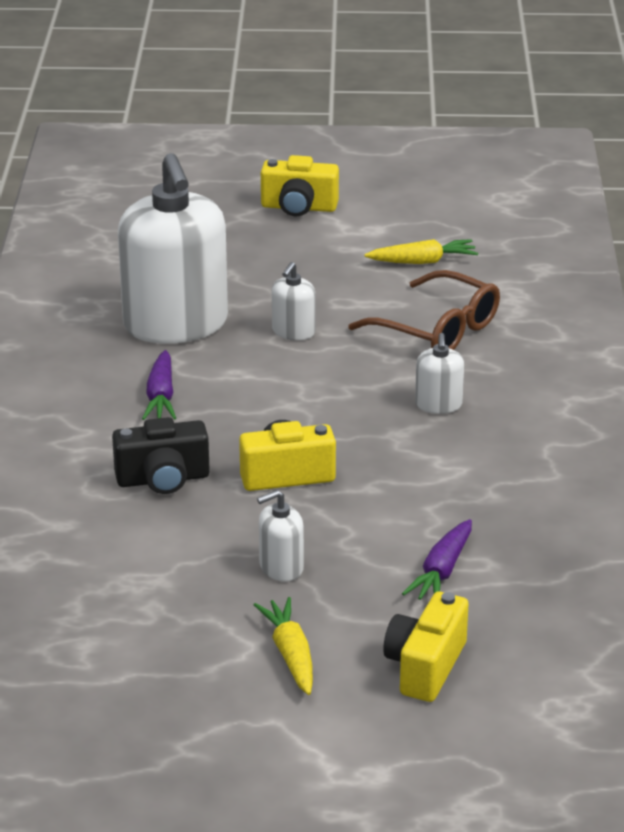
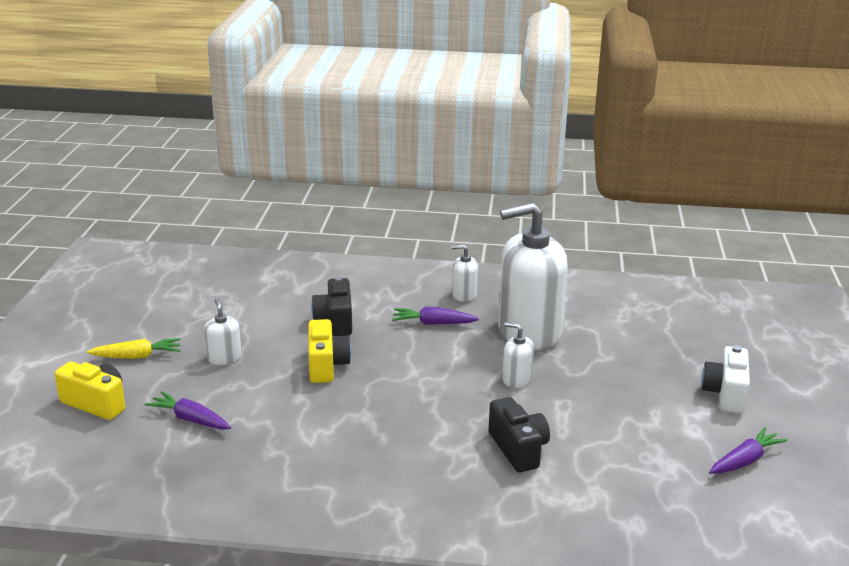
camera: 95 degrees right, 5 degrees down
(299, 207) = (725, 394): yellow camera -> white camera
(419, 206) = (745, 460): none -> purple carrot
(423, 261) = (637, 452): yellow carrot -> none
(437, 329) = (518, 449): brown glasses -> black camera
(438, 405) = (401, 438): white soap dispenser -> white soap dispenser (464, 295)

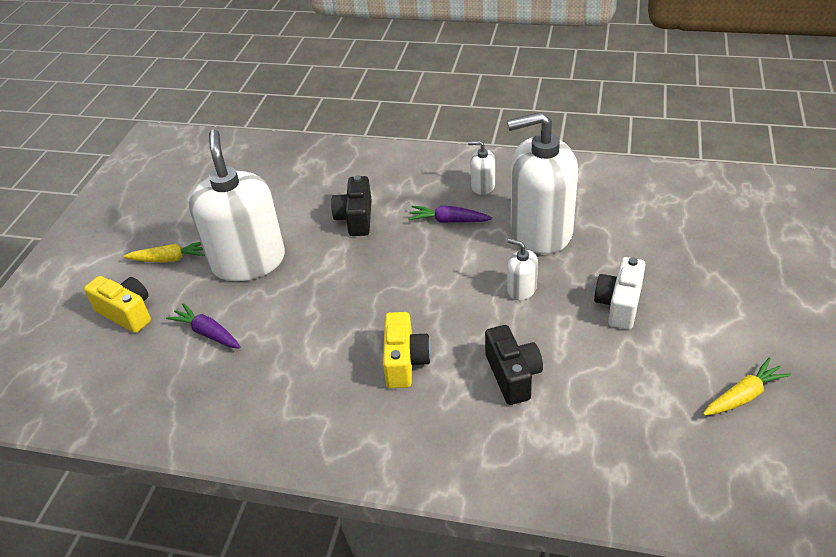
camera: 10 degrees right, 15 degrees up
(224, 358) = (248, 261): white soap dispenser -> white soap dispenser, size x2.37
(326, 365) = (341, 271): yellow camera -> yellow camera (405, 362)
(725, 394) = (733, 310): white camera -> white camera (619, 305)
(745, 460) = (743, 396): purple carrot -> yellow carrot

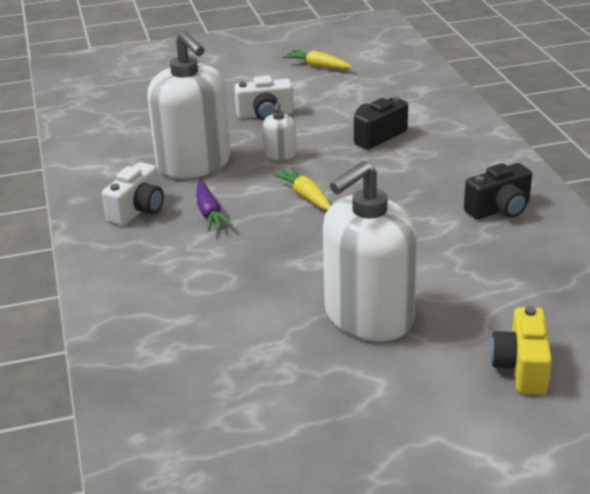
camera: 120 degrees left, 10 degrees down
(170, 259) = (416, 381): yellow carrot -> yellow carrot (306, 196)
(207, 333) = (486, 295): purple carrot -> none
(356, 218) = (243, 270): black camera -> black camera (499, 209)
(405, 362) = (409, 180): yellow camera -> none
(483, 186) = (138, 210): white soap dispenser -> white camera

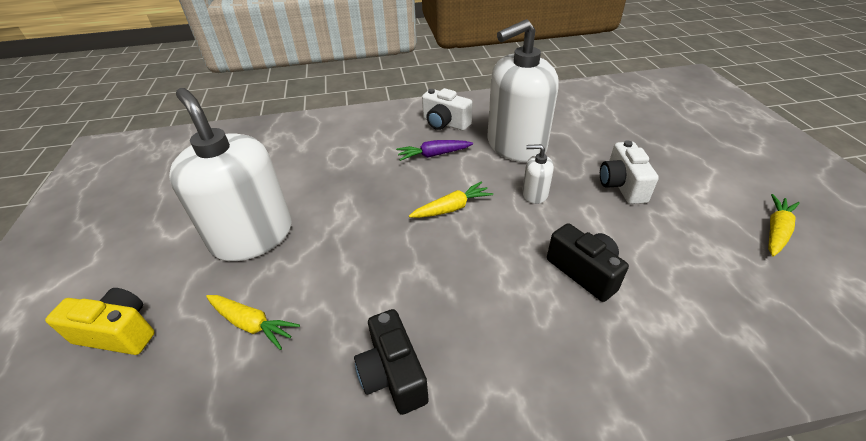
camera: 95 degrees right, 10 degrees up
(481, 286) = (252, 324): none -> yellow carrot

